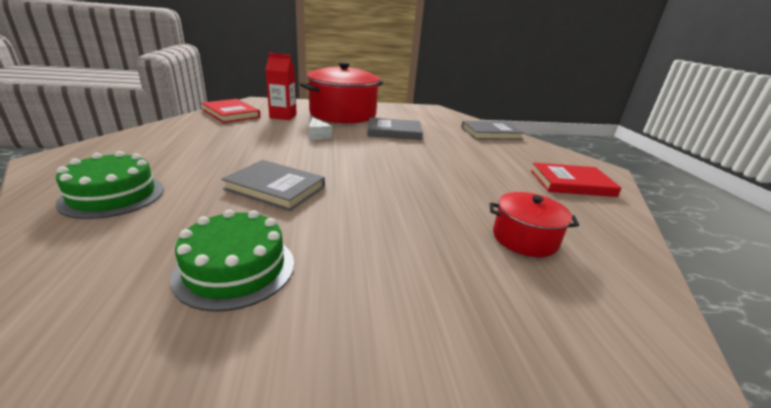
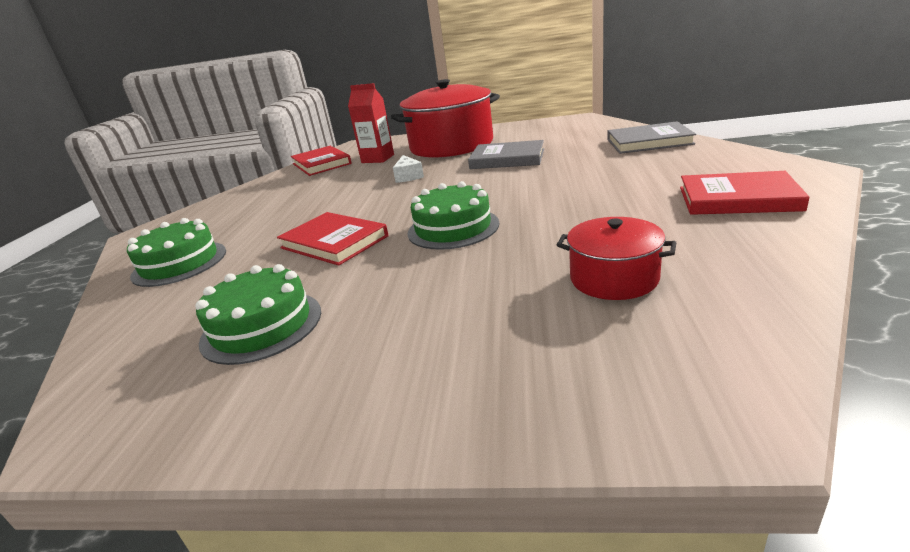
camera: 20 degrees right, 0 degrees up
(275, 188) = (334, 242): grey book -> red book
(378, 185) = (453, 228): none -> green cake

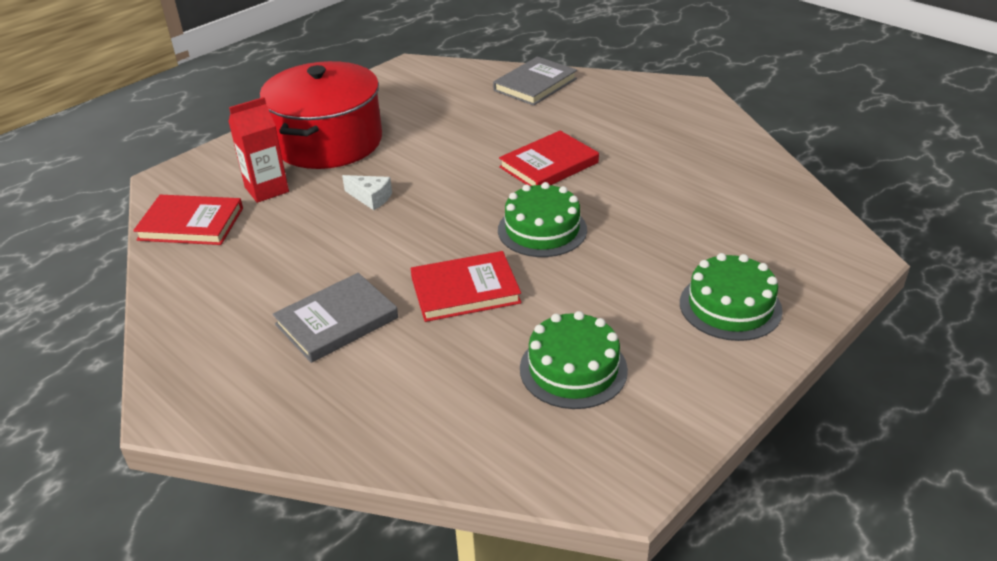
camera: 55 degrees left, 10 degrees up
(179, 263) = (346, 392): green cake -> green cake (730, 306)
(507, 159) = (438, 142): grey book -> grey book (336, 321)
(614, 278) = (713, 216): red pot -> none
(738, 199) = (683, 127): red book -> red book (549, 165)

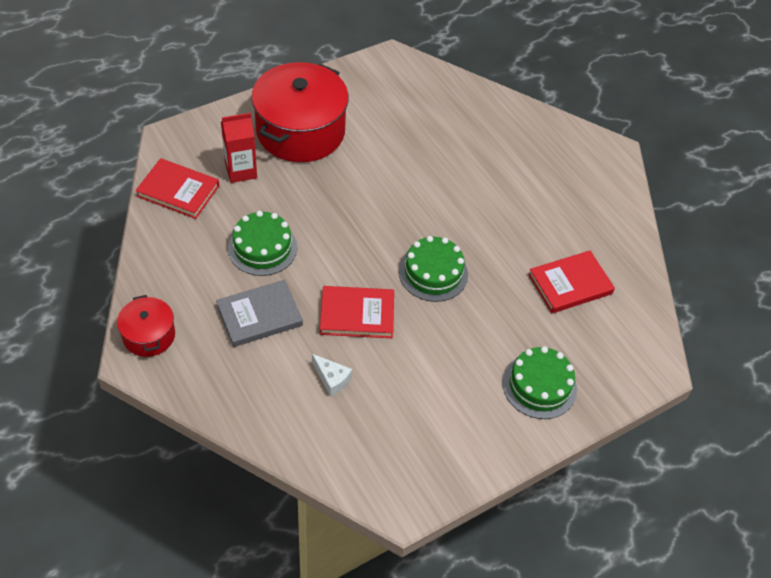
camera: 10 degrees right, 15 degrees up
(187, 378) = (149, 335): none -> red pot
(371, 198) = (316, 202): white cheese -> white cheese (332, 379)
(535, 84) = (488, 110): grey book -> none
(549, 165) = (463, 207): red book -> red book (570, 284)
(573, 369) = (407, 406): green cake -> green cake (262, 248)

